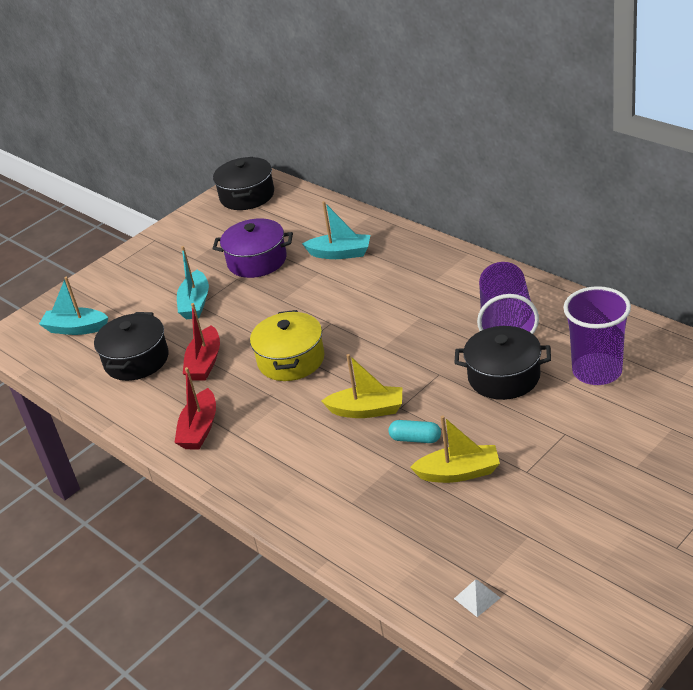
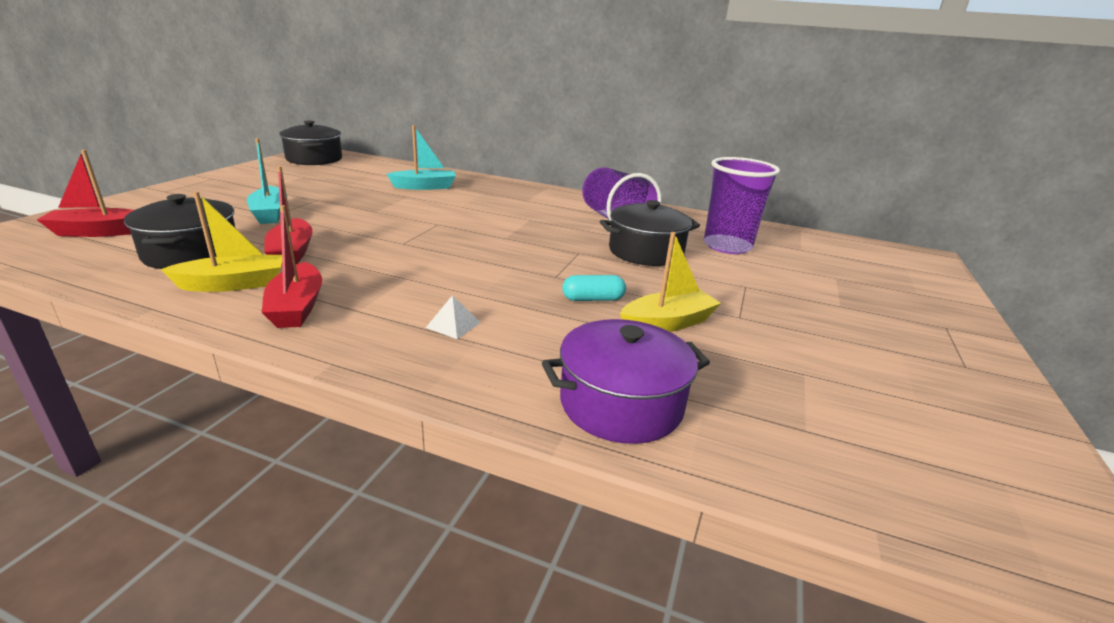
camera: 30 degrees left, 10 degrees down
(76, 328) = (99, 232): turquoise boat -> red boat
(257, 261) = (337, 190): purple pot -> purple pot (621, 404)
(291, 360) = (404, 248): yellow pot -> none
(367, 410) = (519, 280): yellow boat -> yellow boat (233, 284)
(477, 598) = (818, 452): white pyramid -> white pyramid (453, 325)

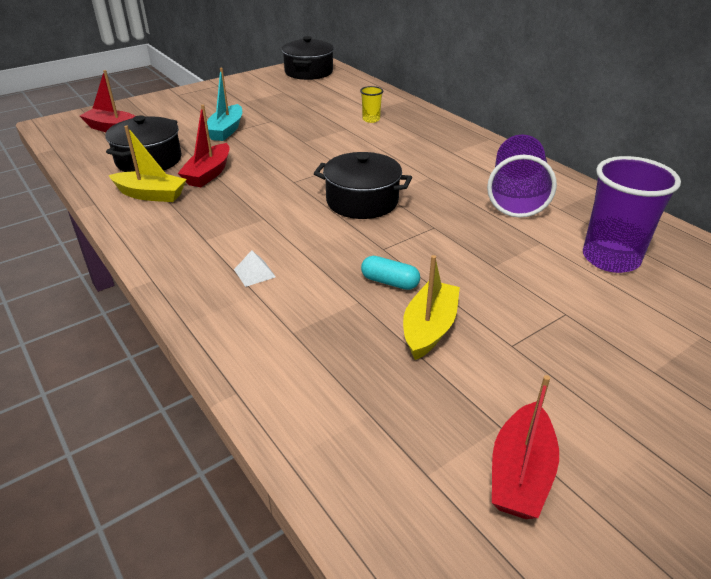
camera: 35 degrees right, 10 degrees up
(297, 307) = (170, 226): red boat -> red boat (520, 473)
(425, 187) = (371, 119): turquoise boat -> yellow cup
(621, 404) = (302, 386): purple pot -> none
(646, 252) = (504, 243): black pot -> black pot (362, 201)
(667, 323) = (429, 328): yellow boat -> yellow boat turned 75 degrees counterclockwise

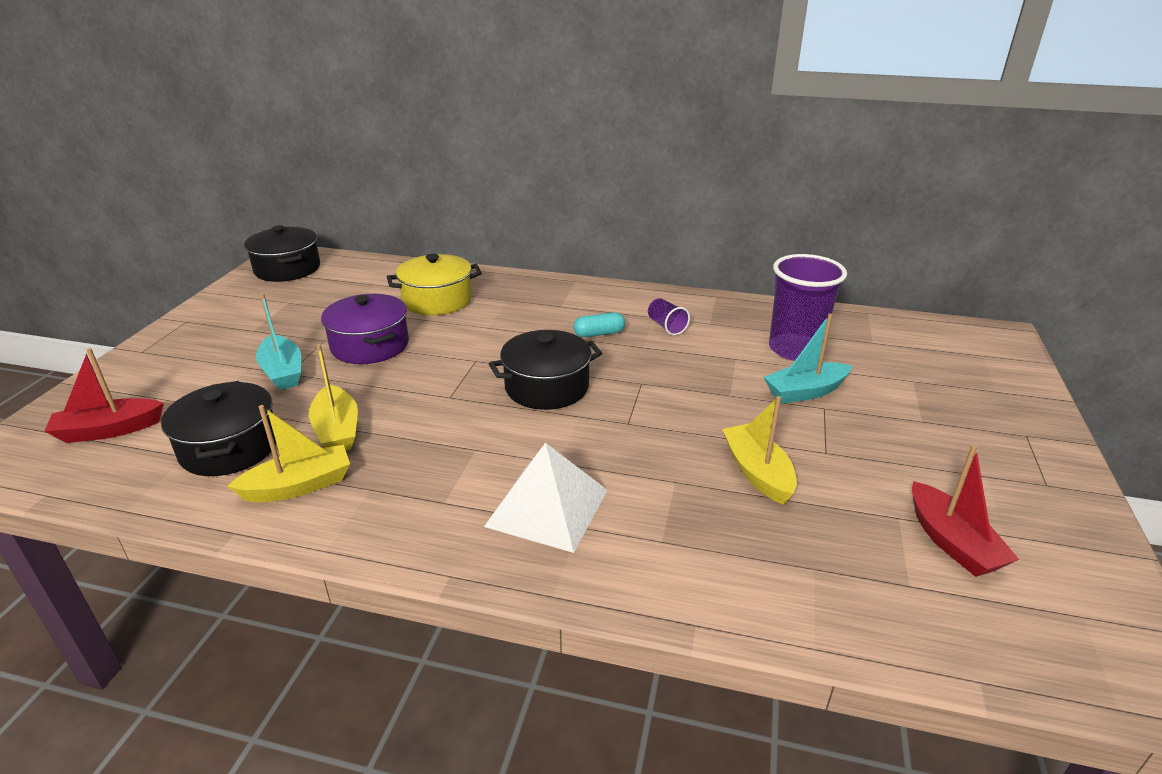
camera: 40 degrees left, 5 degrees down
(208, 174) = (337, 430): red boat -> yellow boat
(254, 273) = (547, 507): white pyramid -> white pyramid, size x2.38
(292, 133) = (370, 345): none -> purple pot
(371, 119) = (437, 300): yellow cup -> yellow pot
(389, 282) = (675, 450): turquoise capsule -> turquoise capsule (599, 334)
(516, 196) = (666, 326): purple cup -> purple cup, size x0.46
(567, 294) = (805, 392): none -> turquoise boat

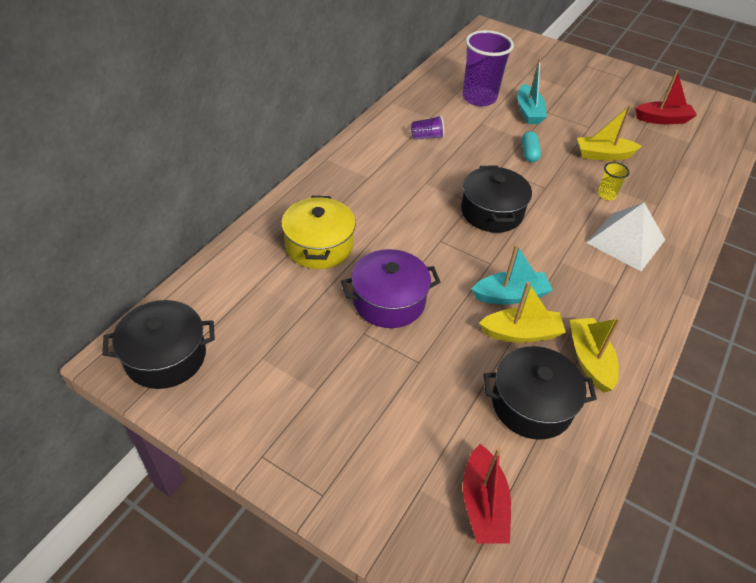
camera: 75 degrees left, 15 degrees up
(283, 372) = (415, 366): turquoise boat -> turquoise boat (510, 295)
(599, 334) = (424, 169): turquoise capsule -> turquoise capsule (529, 153)
(651, 481) = (606, 195): none -> yellow cup

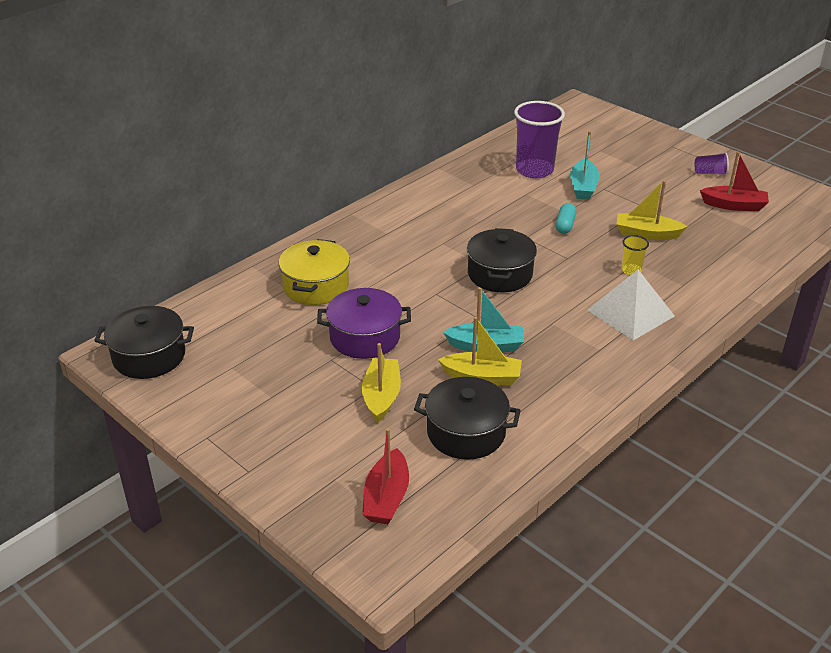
camera: 15 degrees right, 10 degrees down
(427, 137) = (462, 202): purple cup -> purple cup (710, 173)
(589, 360) = (540, 406): yellow boat -> yellow boat (381, 396)

